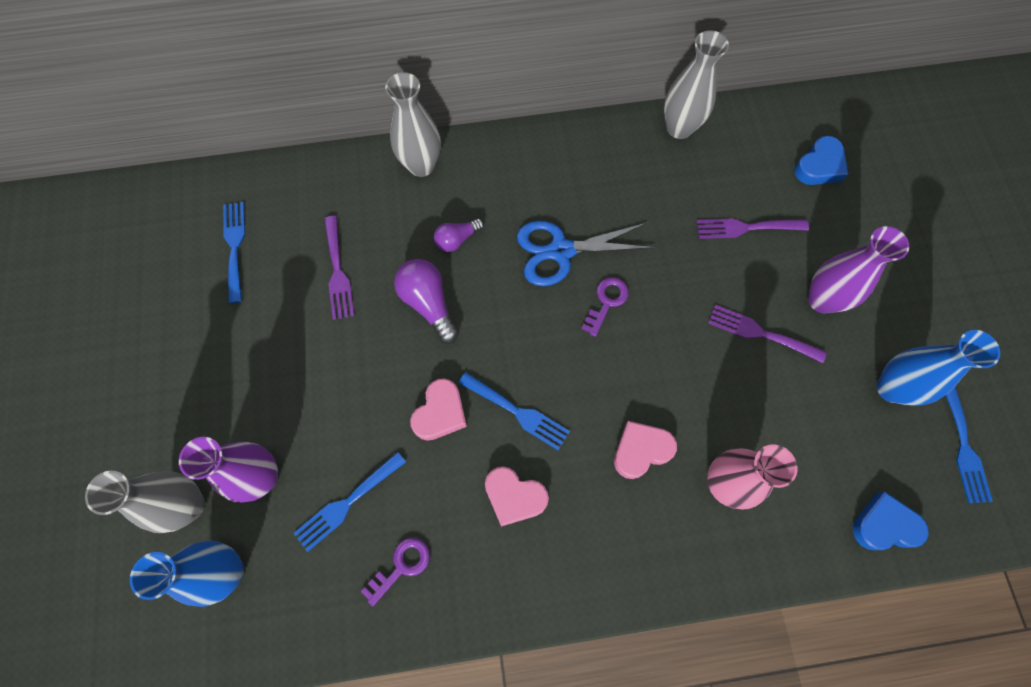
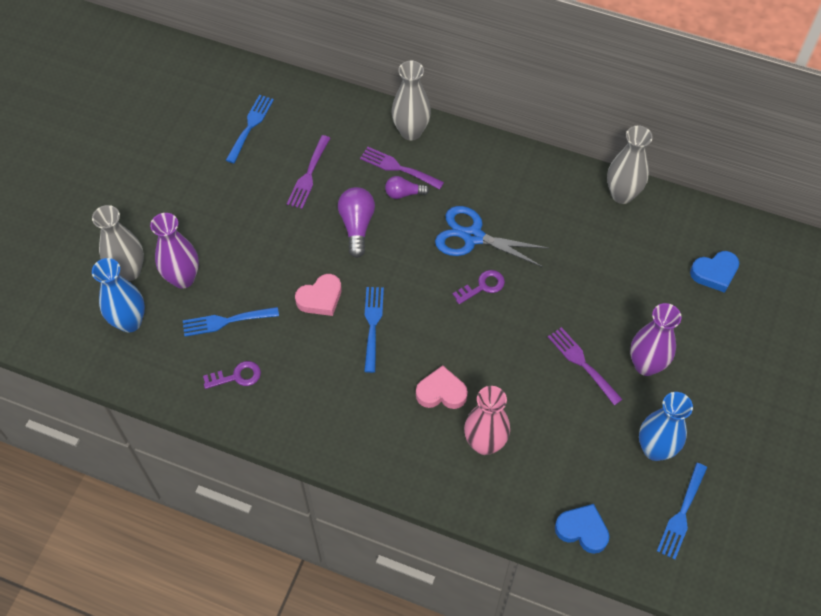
camera: 30 degrees right, 10 degrees down
(514, 497) = (336, 374): pink heart -> none
(518, 412) = (372, 325): blue fork -> blue fork turned 150 degrees counterclockwise
(746, 228) = (623, 288): purple fork -> purple fork (398, 168)

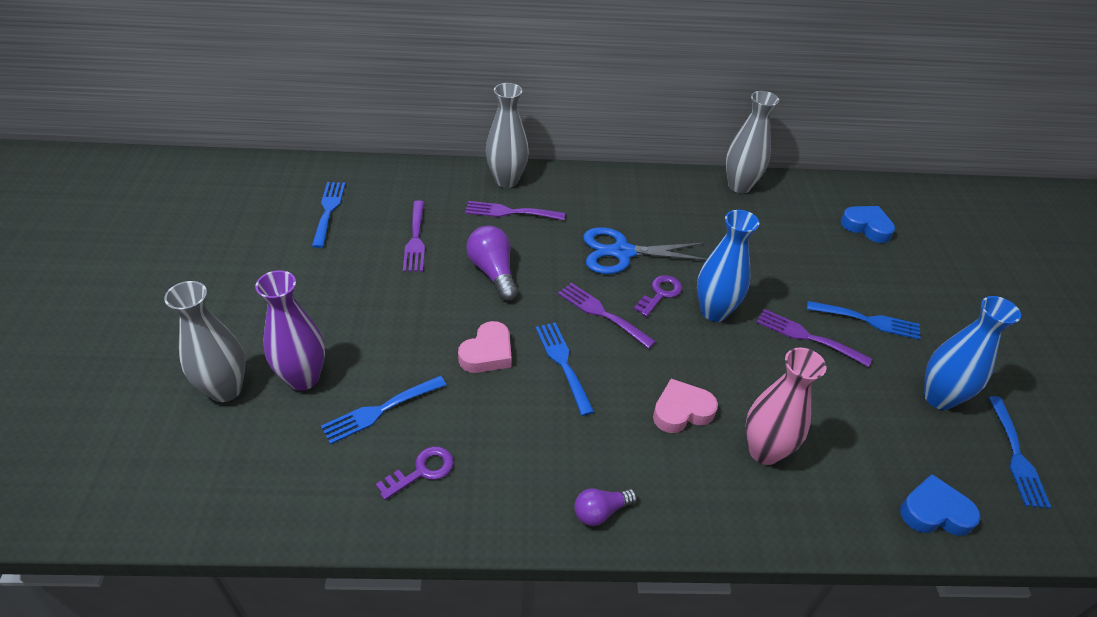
camera: 25 degrees left, 15 degrees down
(130, 322) = (245, 449): blue vase -> blue vase (714, 311)
(404, 193) = (528, 232): purple light bulb -> purple light bulb (601, 511)
(425, 290) = (602, 313): none -> purple fork
(646, 365) = (868, 320): purple vase -> blue fork
(714, 273) = (866, 227): blue heart -> blue heart turned 105 degrees counterclockwise

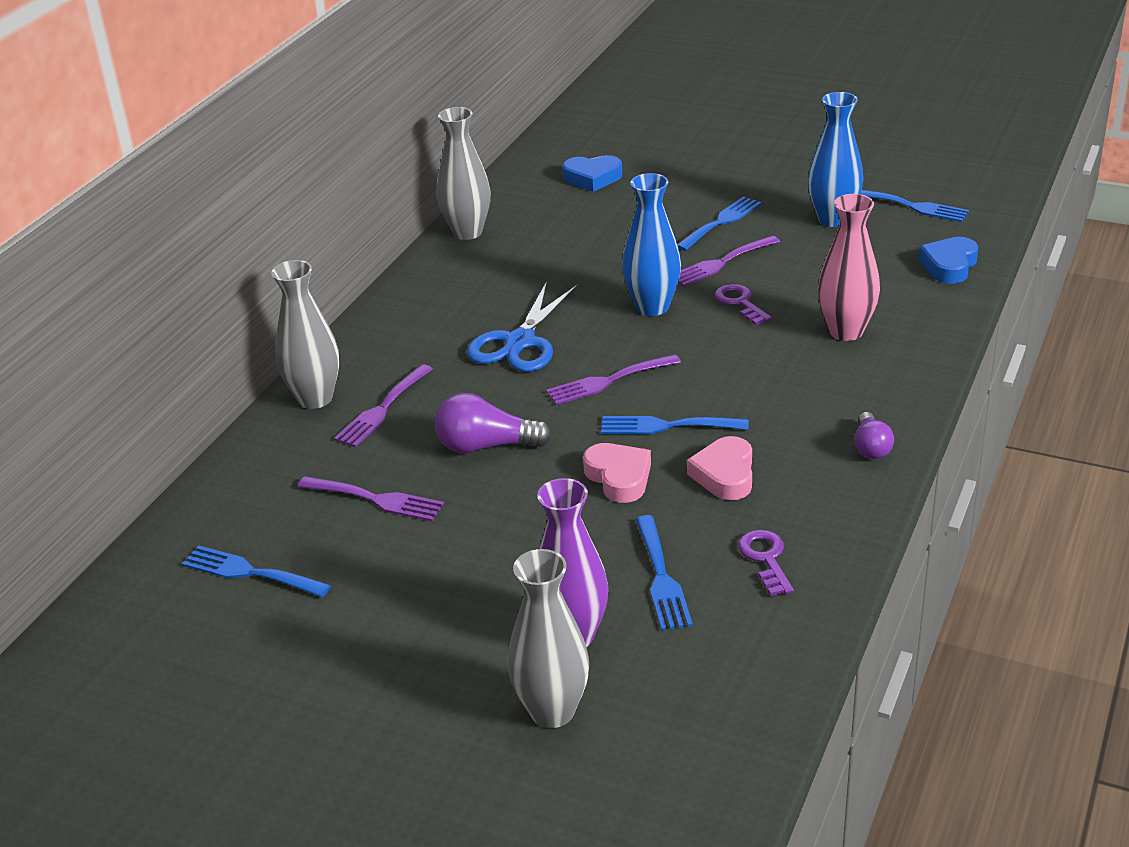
camera: 60 degrees left, 10 degrees down
(660, 294) = (603, 334): purple key -> purple key (740, 303)
(681, 411) = (774, 365): pink heart -> pink heart (725, 475)
(866, 227) = (592, 178): blue heart -> blue heart turned 150 degrees counterclockwise

